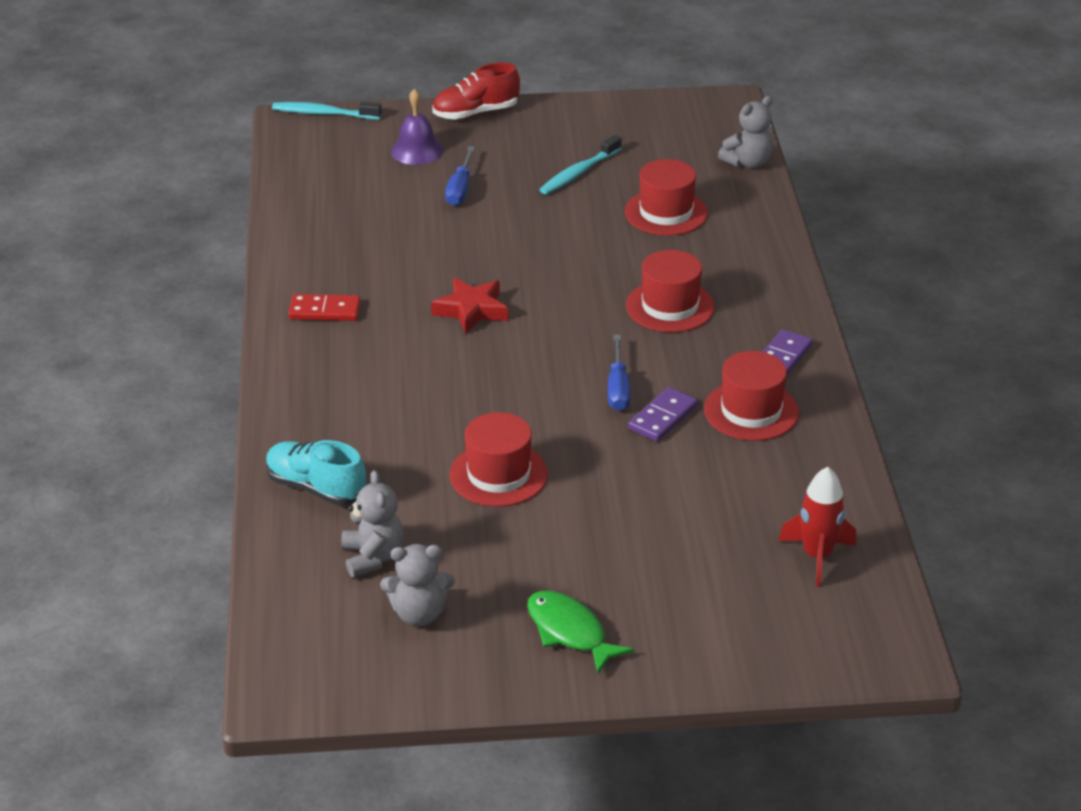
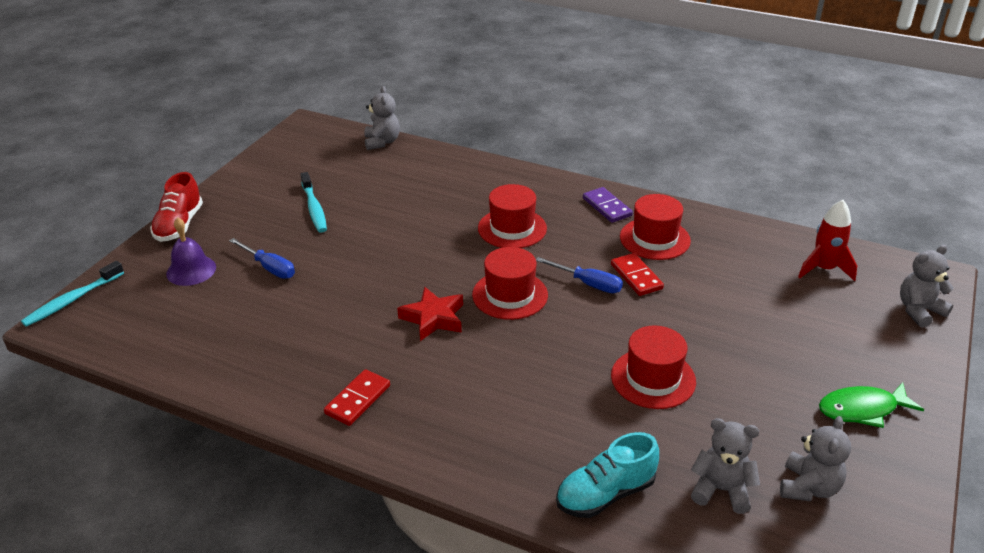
camera: 60 degrees left, 0 degrees up
(662, 417) = (636, 277): purple domino -> red domino
(666, 212) = (403, 191): red hat -> red hat (510, 295)
(801, 651) = (919, 310): none -> grey teddy bear

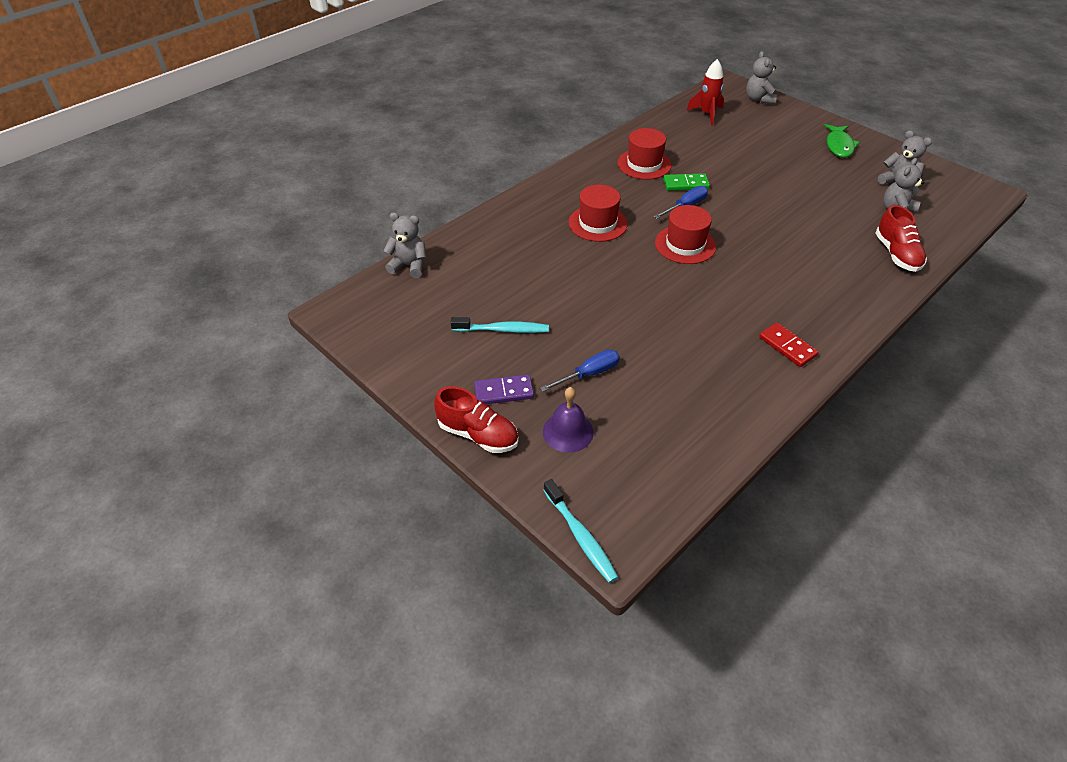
camera: 70 degrees left, 10 degrees up
(433, 318) = (700, 288): red star -> none
(605, 494) = (896, 254): turquoise shoe -> red shoe
(606, 207) = (592, 173): purple domino -> purple domino (503, 392)
(636, 277) = (685, 184): red domino -> green domino
(653, 378) = (795, 208): red hat -> none

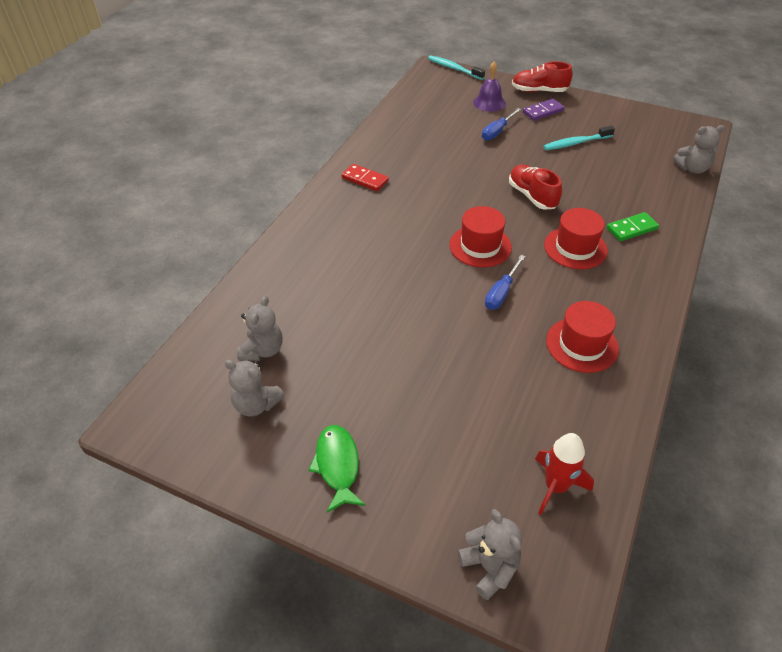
camera: 160 degrees right, 0 degrees up
(685, 184) = (516, 325): green domino -> green domino (631, 228)
(896, 254) = (269, 289): red shoe -> red shoe (532, 196)

